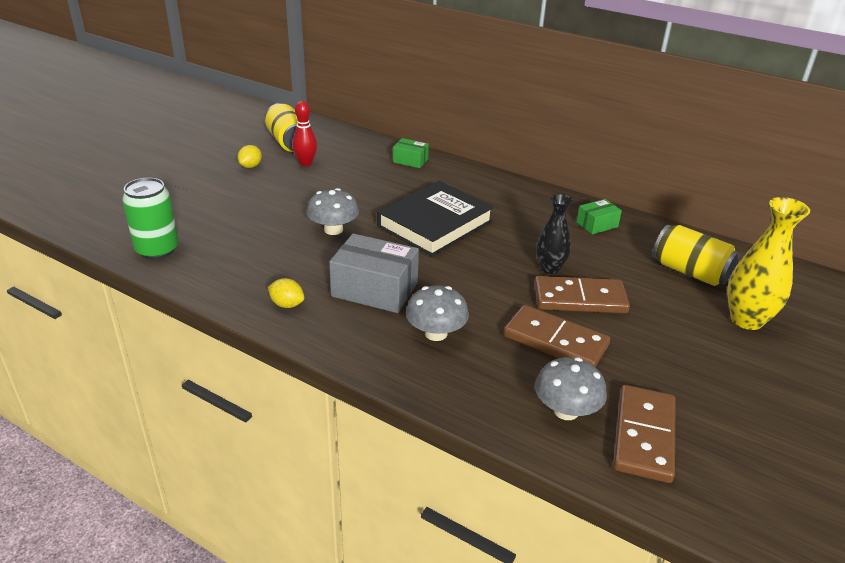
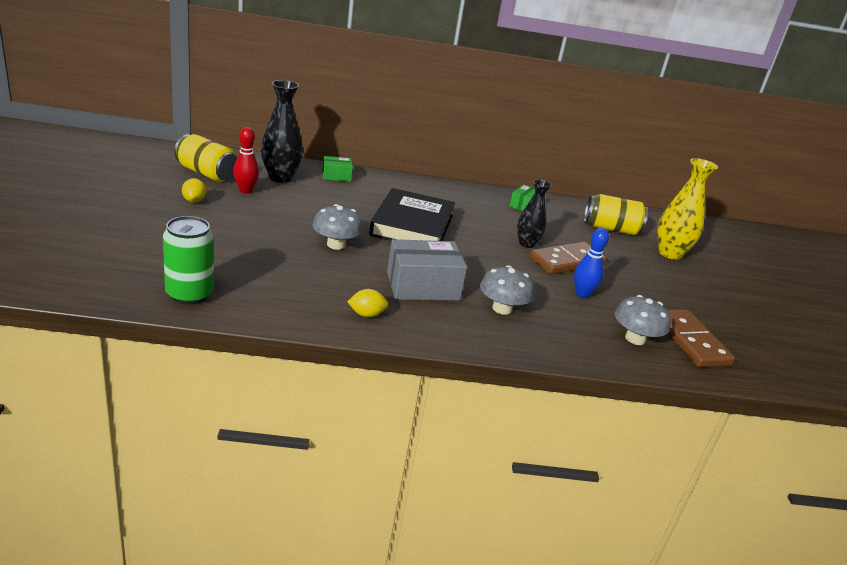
camera: 35 degrees left, 5 degrees down
(352, 155) = (280, 178): none -> black vase
(555, 341) = (582, 294): brown domino -> blue bowling pin

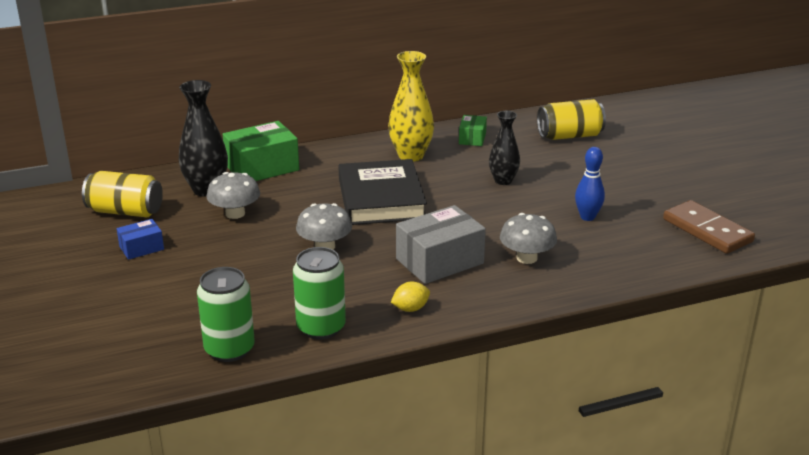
camera: 15 degrees left, 0 degrees up
(194, 201) = (141, 248): yellow lemon -> blue box
(245, 191) = (184, 218): red bowling pin -> none
(278, 303) = (321, 327): none -> green can
(336, 176) = (262, 168): green box -> green box, size x1.87
(566, 261) = (552, 187): brown domino -> none
(635, 339) = (659, 245): grey mushroom -> grey mushroom (235, 213)
(670, 253) = (639, 145): yellow vase -> yellow vase (411, 155)

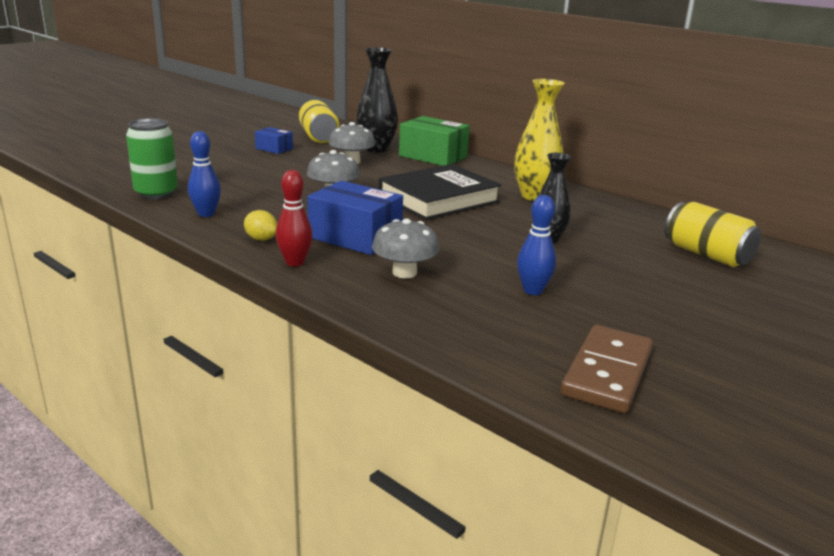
camera: 60 degrees right, 5 degrees down
(321, 327) = (206, 214): green can -> blue bowling pin
(439, 261) = (355, 237): grey box -> blue box
(472, 138) = (612, 213): green box -> none
(475, 302) = (295, 262): none -> red bowling pin

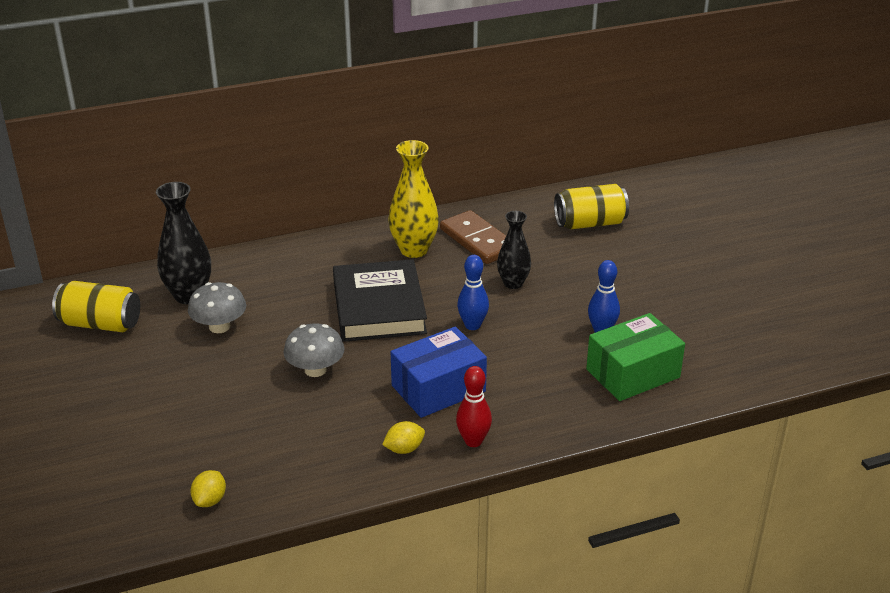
camera: 60 degrees left, 10 degrees up
(156, 193) = (210, 500): green can -> yellow lemon
(206, 214) = (308, 473): blue bowling pin -> blue bowling pin (472, 325)
(274, 149) = (117, 371): blue box -> none
(404, 273) = (532, 384): grey mushroom -> none
(433, 156) = (250, 266): green box -> green box (633, 373)
(607, 372) = (730, 349): brown domino -> brown domino (478, 241)

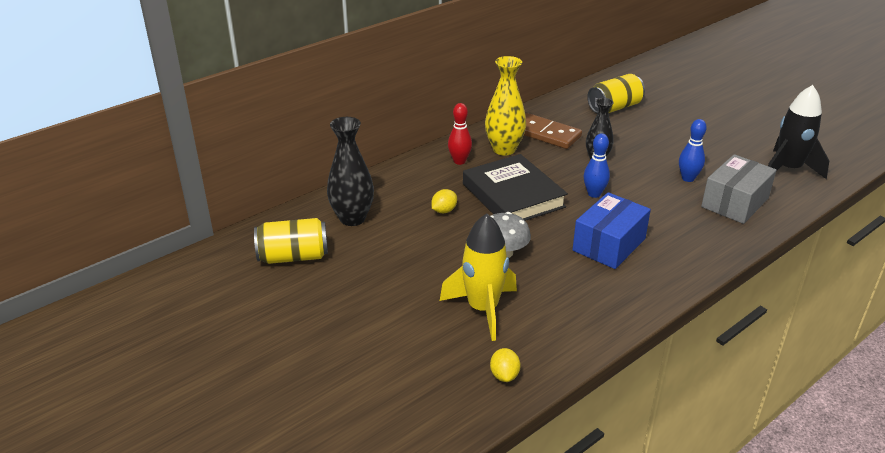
camera: 20 degrees left, 0 degrees up
(219, 326) = (398, 237): grey mushroom -> none
(244, 426) = (482, 309): none -> yellow rocket
(404, 449) = (622, 295): yellow lemon -> yellow lemon (444, 211)
(473, 441) = (668, 277): red bowling pin -> red bowling pin (459, 161)
(633, 373) = (735, 202): green box -> grey box
(740, 347) = (788, 169): none -> black rocket

